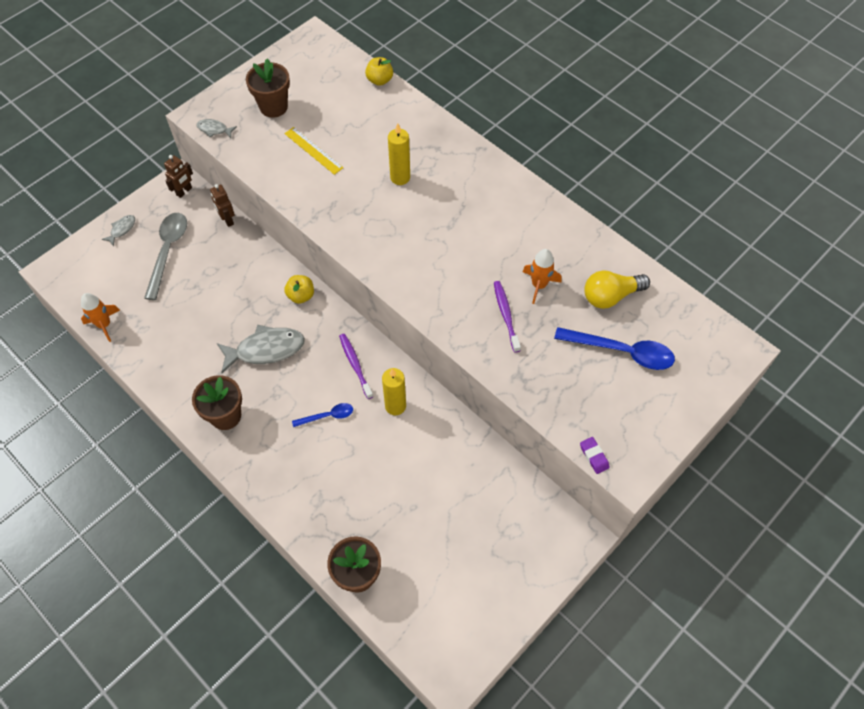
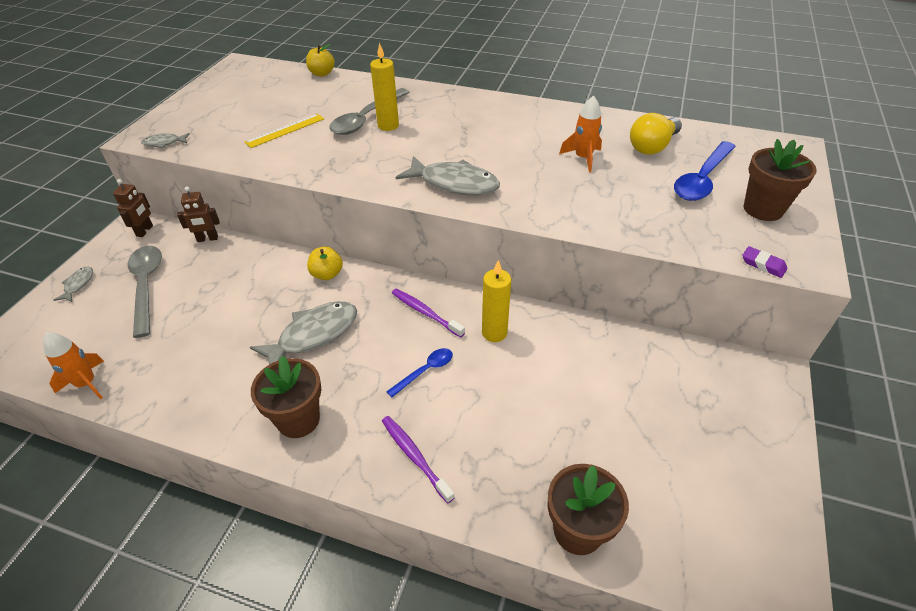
camera: 25 degrees left, 15 degrees down
(227, 220) = (207, 239): brown robot -> brown robot turned 45 degrees counterclockwise
(273, 107) = (223, 113): brown flower pot -> brown flower pot (763, 209)
(313, 150) = (285, 130): yellow ruler -> yellow ruler turned 60 degrees counterclockwise
(386, 161) = (366, 119): none -> grey spoon
(414, 271) = (454, 183): none -> grey fish
(506, 315) = (572, 187): purple toothbrush -> purple toothbrush (415, 456)
(622, 352) = (702, 179): blue spoon -> blue spoon turned 135 degrees clockwise

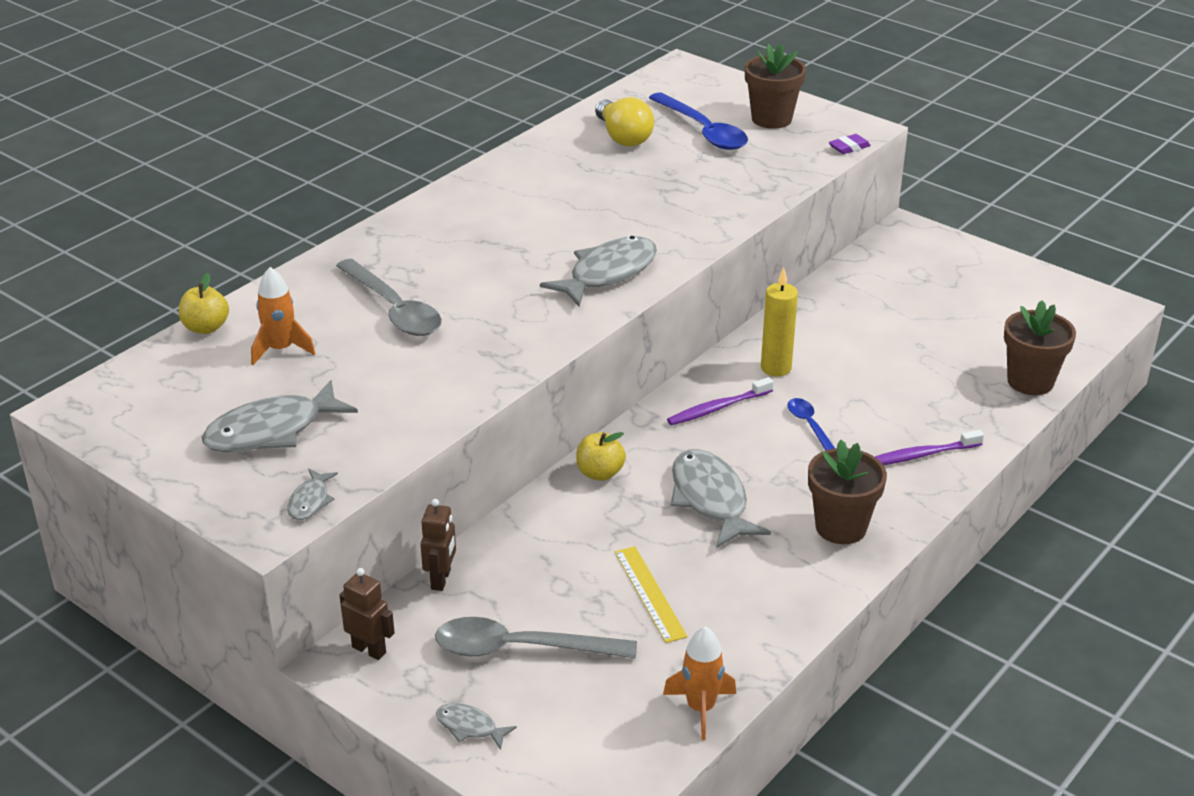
camera: 70 degrees left, 10 degrees down
(229, 115) = (271, 431): none -> grey fish
(285, 130) = (368, 382): yellow ruler -> yellow ruler (649, 593)
(388, 125) = (429, 295): yellow candle -> none
(583, 158) = (615, 182): orange rocket -> orange rocket (281, 349)

